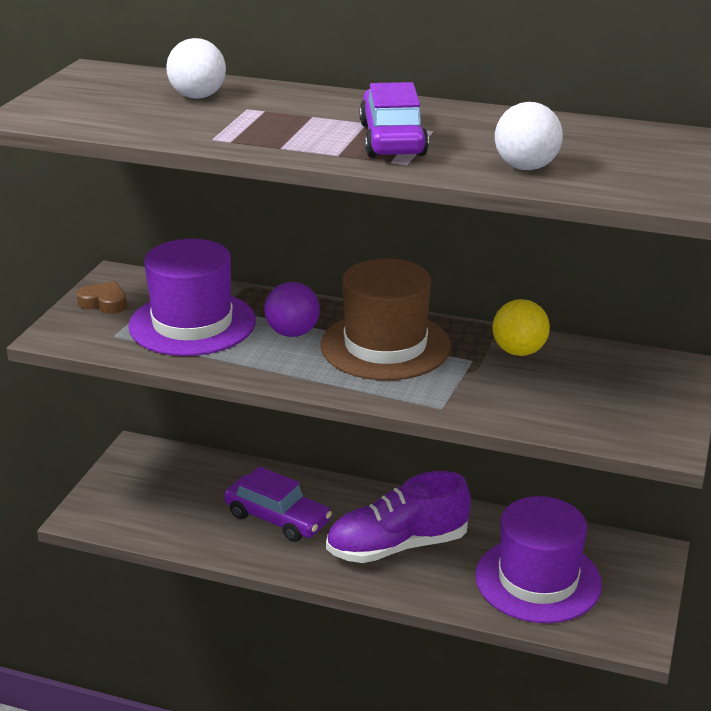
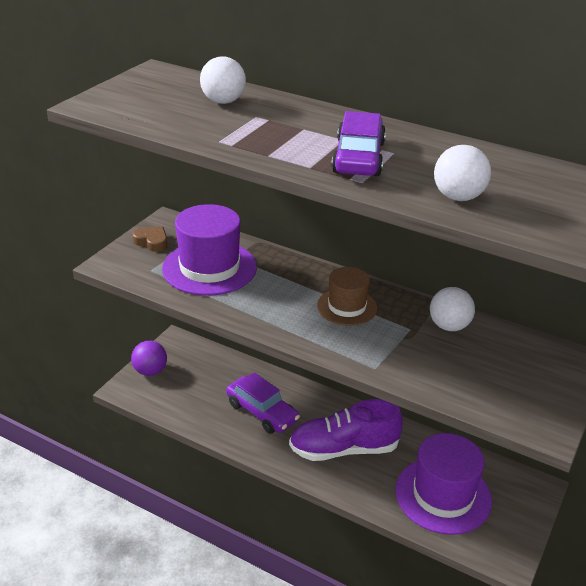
camera: 10 degrees right, 5 degrees up
(292, 333) = (280, 286): purple ball -> purple ball (150, 371)
(385, 346) = (347, 307): brown hat -> brown hat, size x0.60
(519, 351) = (449, 326): yellow ball -> white ball

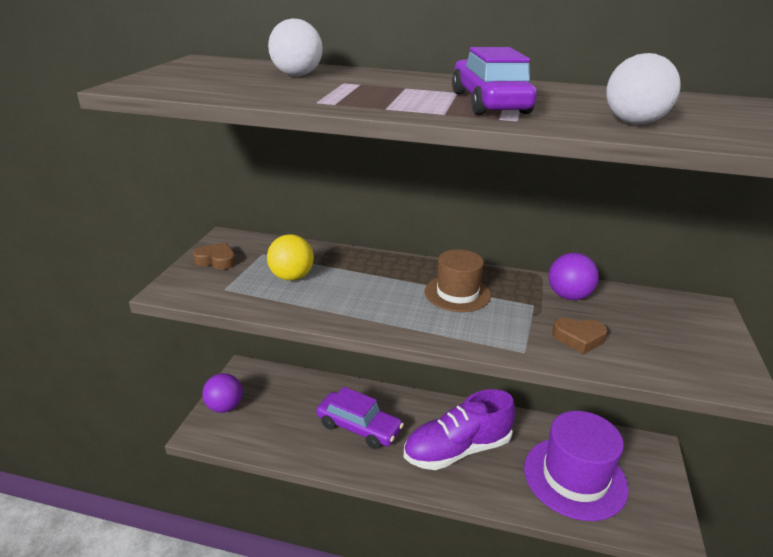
camera: 15 degrees left, 5 degrees down
(209, 268) = (291, 277): purple hat -> yellow ball
(431, 366) = (578, 338): none -> brown heart
(449, 326) = (568, 296): white ball -> purple ball

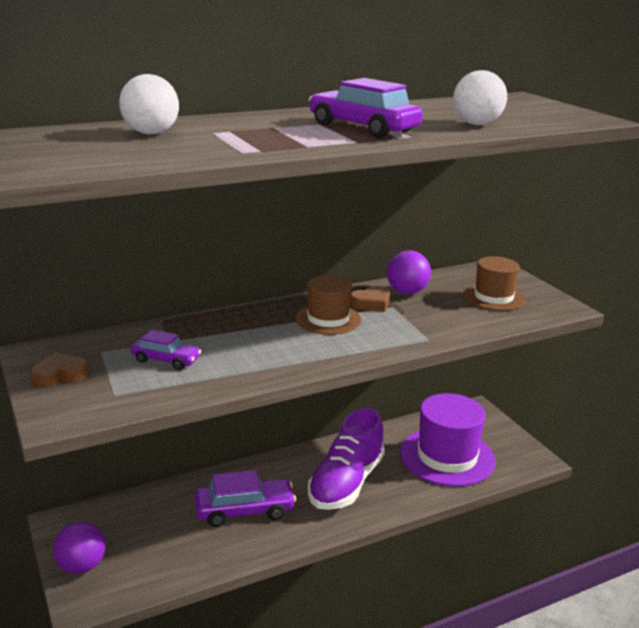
camera: 40 degrees left, 5 degrees down
(291, 277) = (166, 360): yellow ball -> purple car
(578, 338) = (449, 317): brown heart -> brown heart (371, 303)
(660, 337) = (493, 297): none -> brown hat

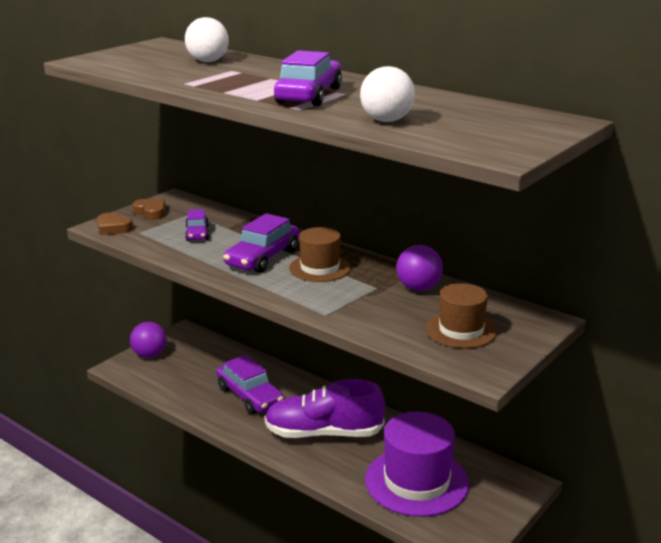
camera: 65 degrees right, 0 degrees up
(274, 339) = (262, 257): none -> purple car
(371, 303) = (372, 278): brown heart -> brown heart (113, 228)

